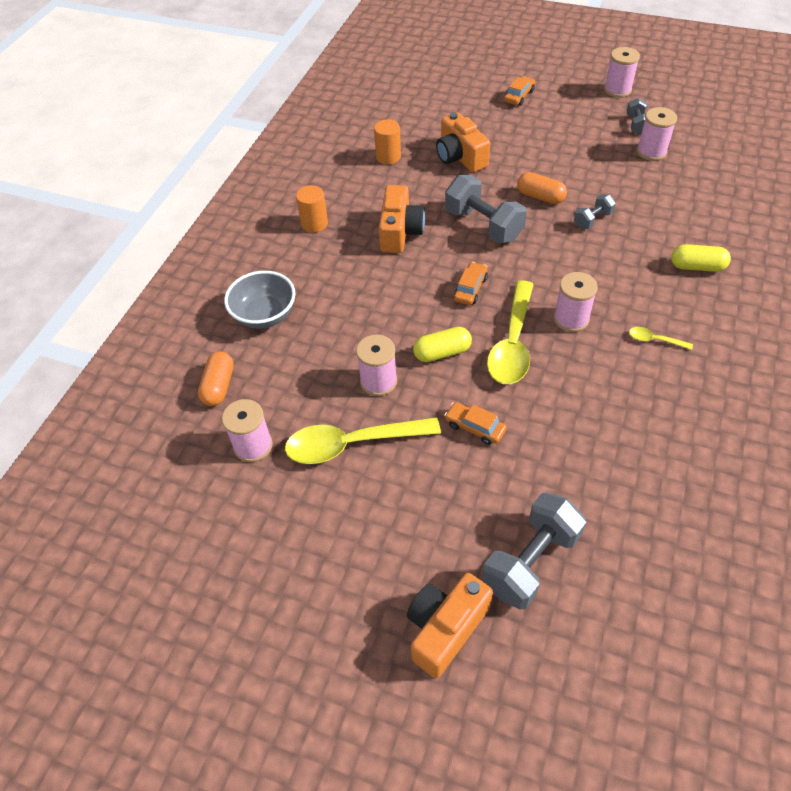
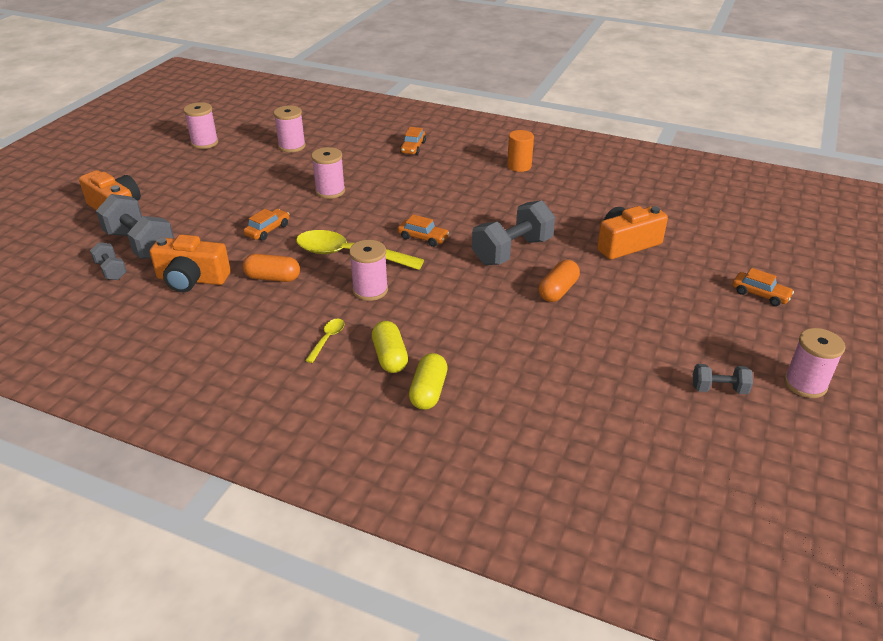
camera: 90 degrees right, 15 degrees down
(219, 386) = (348, 134): orange capsule -> orange capsule (273, 278)
(265, 315) = (413, 147): grey bowl -> orange car
(352, 444) = (276, 180): yellow spoon -> none
(388, 157) = (620, 203): orange cylinder -> none
(400, 232) = (505, 205): orange camera -> orange camera (192, 279)
(442, 352) = (350, 220): yellow capsule -> yellow capsule (390, 357)
(592, 220) = (517, 323): grey dumbbell -> grey dumbbell (111, 270)
(651, 152) = (656, 393): pink spool -> pink spool (204, 143)

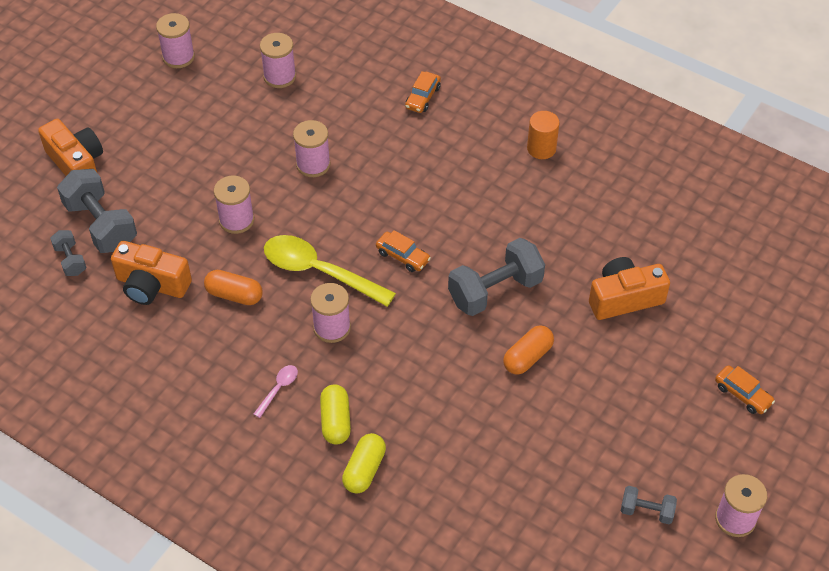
camera: 10 degrees right, 15 degrees up
(268, 230) = (236, 220): orange car -> pink spool
(327, 339) = (278, 389): yellow spoon -> pink spoon

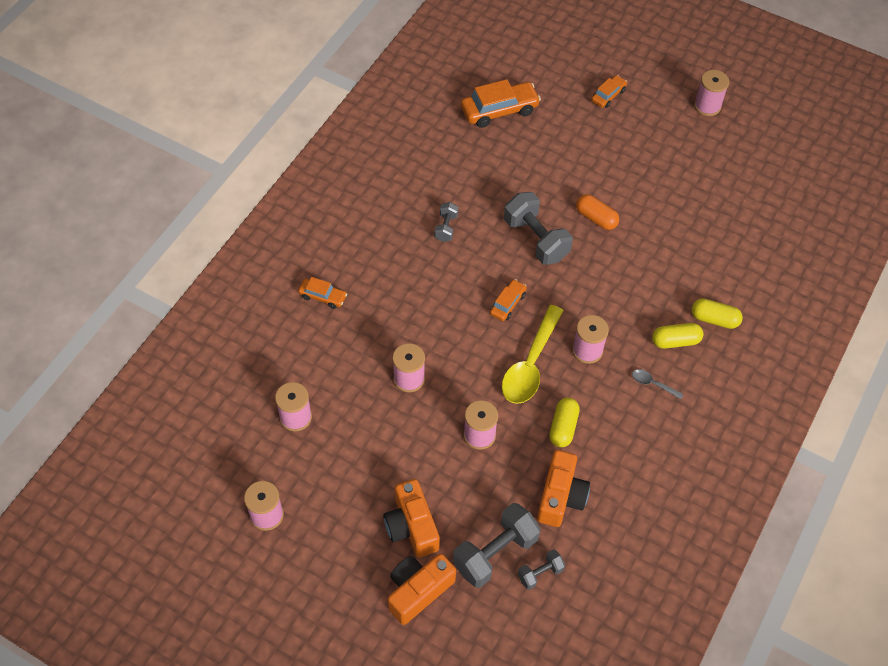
camera: 95 degrees left, 5 degrees up
(234, 295) = (563, 427): orange capsule -> yellow capsule
(278, 389) = (652, 384): pink spoon -> grey spoon
(541, 148) = (382, 208): orange cylinder -> none
(624, 298) = (533, 158): orange camera -> orange camera (411, 526)
(646, 511) = (712, 152): grey dumbbell -> grey dumbbell (446, 227)
(703, 268) = (499, 110): none -> orange car

